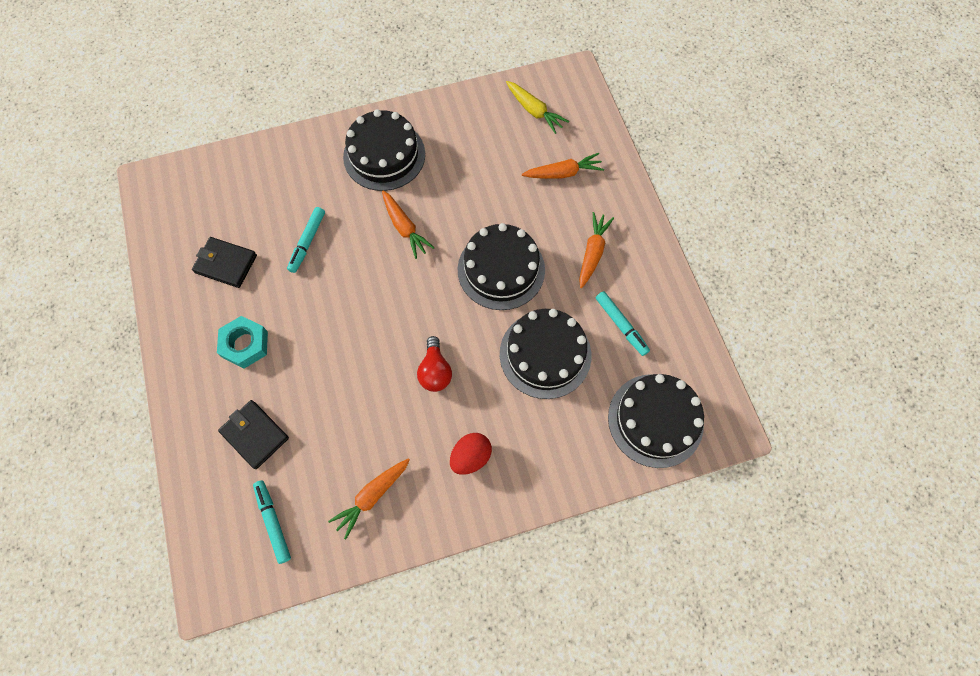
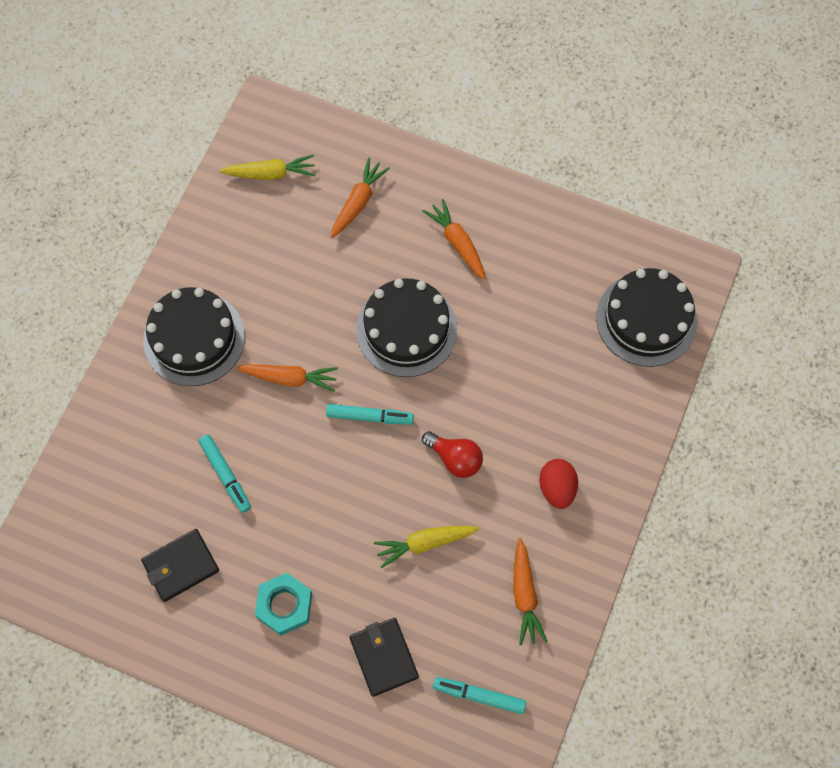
camera: 50 degrees left, 0 degrees up
(255, 435) = (383, 657): black wallet -> black wallet turned 75 degrees clockwise
(357, 399) = (425, 543): none -> yellow carrot
(545, 354) = (517, 357): black cake -> none
(621, 325) = (543, 276): turquoise marker -> turquoise marker (369, 416)

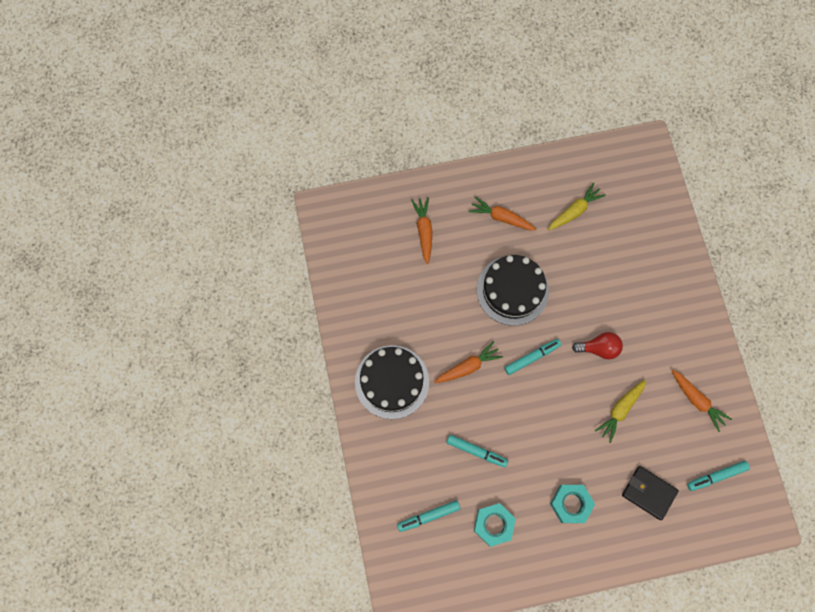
camera: 35 degrees left, 5 degrees up
(119, 507) = (429, 516): none -> turquoise marker
(181, 566) = (493, 524): black wallet -> turquoise nut
(271, 173) = (357, 248): yellow carrot -> yellow carrot (574, 211)
(557, 488) = (667, 326): red egg -> none
(646, 319) = (641, 192): black cake -> none

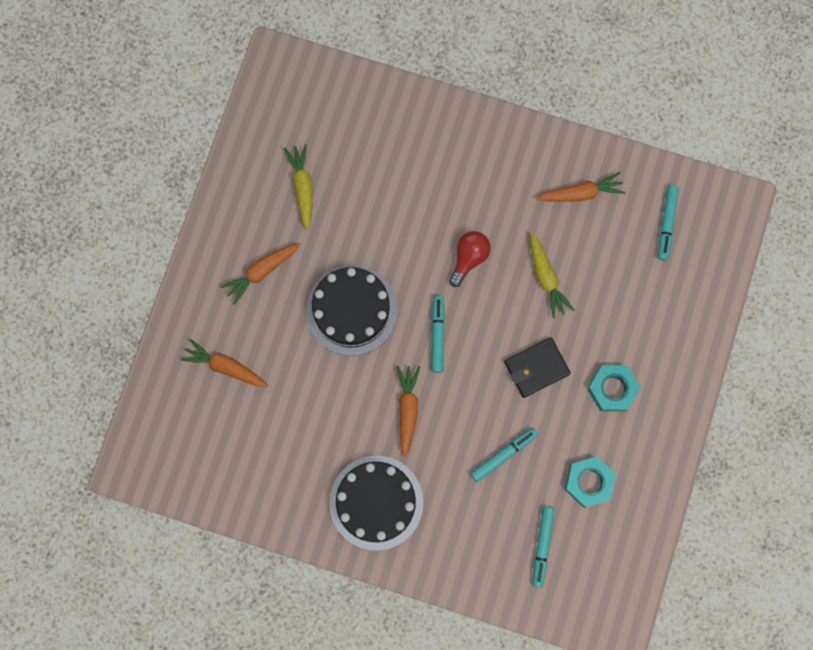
camera: 60 degrees left, 5 degrees up
(648, 493) = (645, 303): black wallet -> black wallet (536, 368)

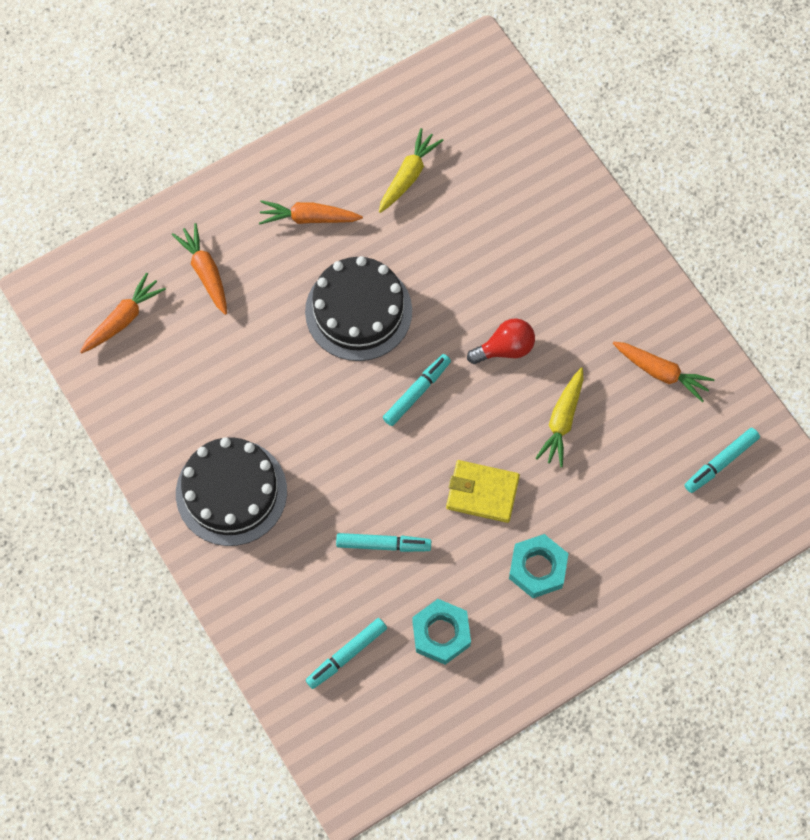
camera: 40 degrees right, 10 degrees down
(407, 409) = (332, 435): orange carrot -> orange carrot (123, 319)
(536, 368) = (482, 493): black wallet -> yellow wallet

